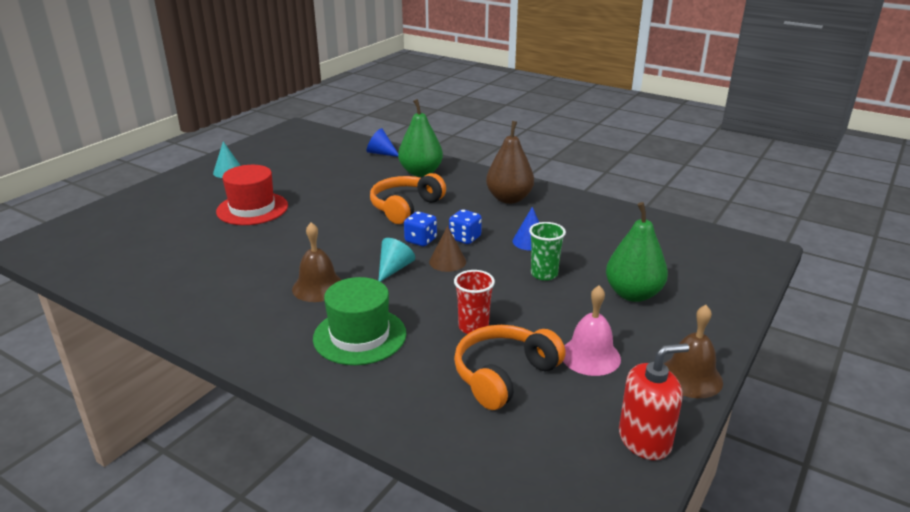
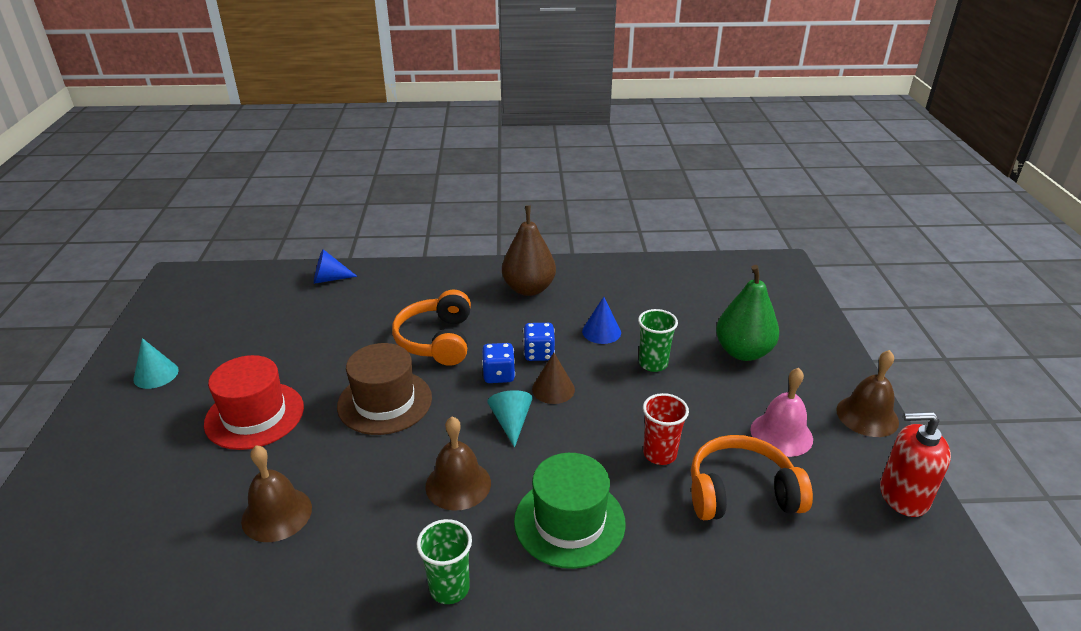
camera: 35 degrees left, 5 degrees up
(205, 259) = (277, 514): none -> brown bell
(246, 335) = (449, 588): none -> green cup
(331, 228) = (385, 402): none -> brown hat
(421, 172) = (403, 289): green pear -> none
(504, 375) = (741, 493): orange headphones -> orange headphones turned 75 degrees clockwise
(644, 440) = (903, 496): red soap dispenser -> red soap dispenser turned 120 degrees counterclockwise

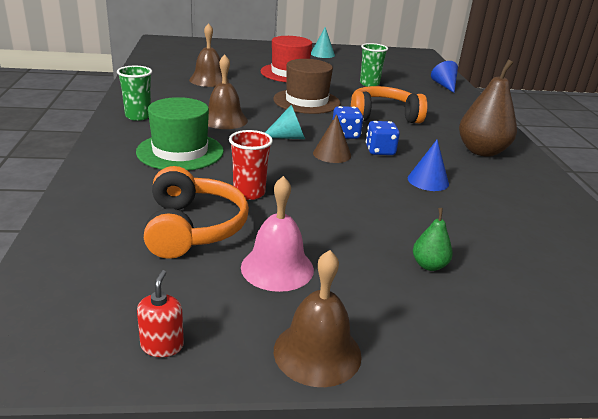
camera: 85 degrees right, 5 degrees down
(653, 364) = (384, 203): green cup -> green cup (369, 84)
(743, 352) = (429, 265): green pear -> green pear, size x0.49
(903, 496) = (162, 345): red soap dispenser -> red soap dispenser, size x0.54

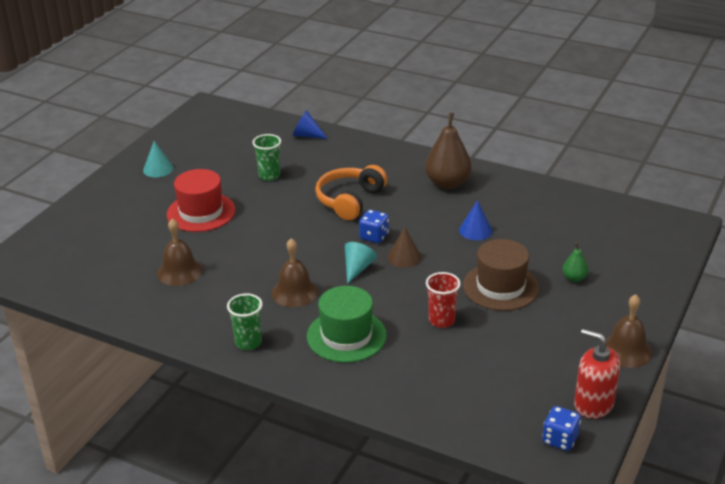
camera: 55 degrees left, 5 degrees up
(162, 345) = (593, 404): red soap dispenser -> red soap dispenser, size x1.84
(193, 228) = (476, 361): orange headphones -> none
(277, 268) = (544, 339): pink bell -> none
(306, 101) = (285, 229): brown hat -> brown hat (500, 287)
(380, 151) = (414, 231): blue dice -> blue dice (560, 439)

